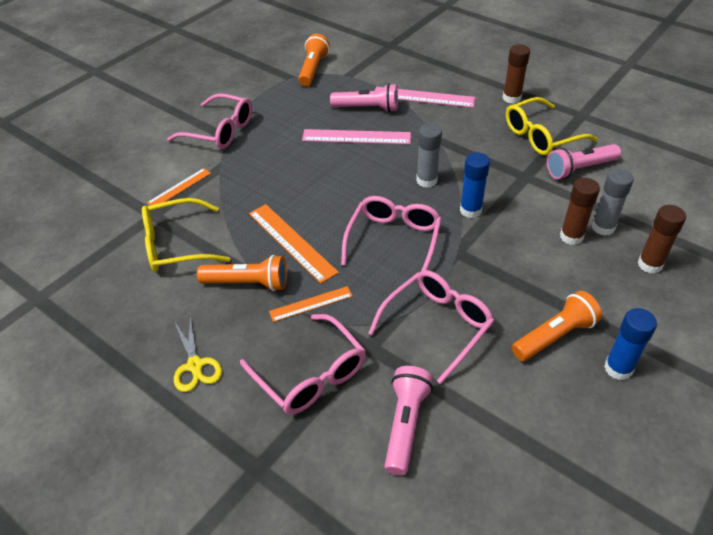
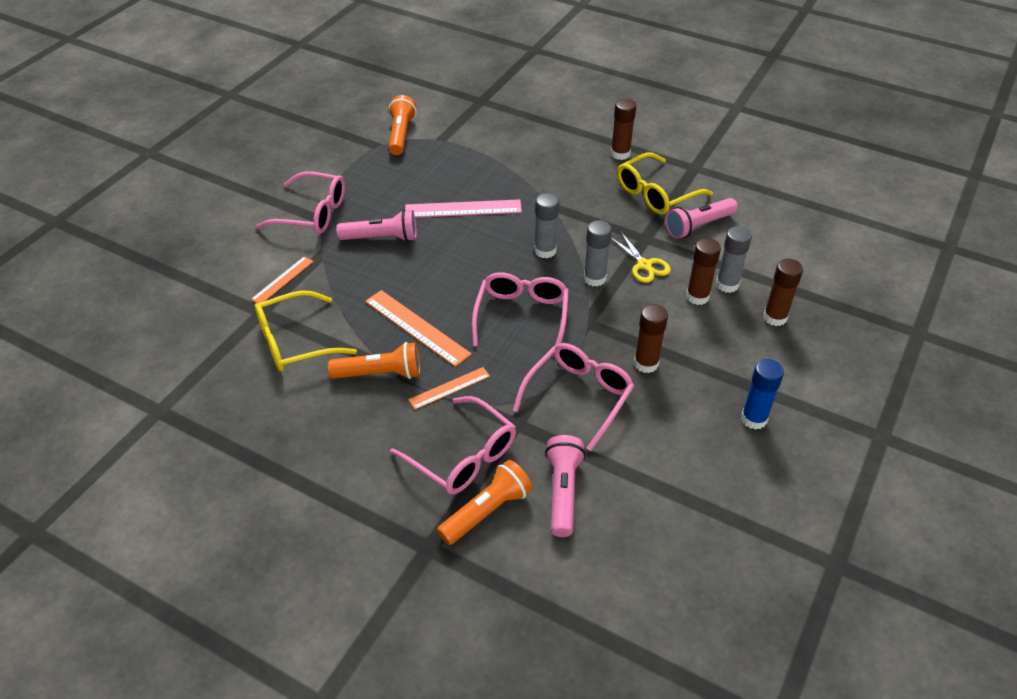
camera: 10 degrees left, 0 degrees up
(195, 365) = (345, 460): yellow scissors -> yellow scissors (644, 265)
(367, 108) = (469, 176): pink flashlight -> pink flashlight (381, 238)
(423, 97) = (527, 159): pink ruler -> none
(470, 210) = (594, 278): blue glue stick -> grey glue stick
(510, 299) = (646, 363): none -> brown glue stick
(554, 336) = (692, 395): orange flashlight -> orange flashlight (486, 511)

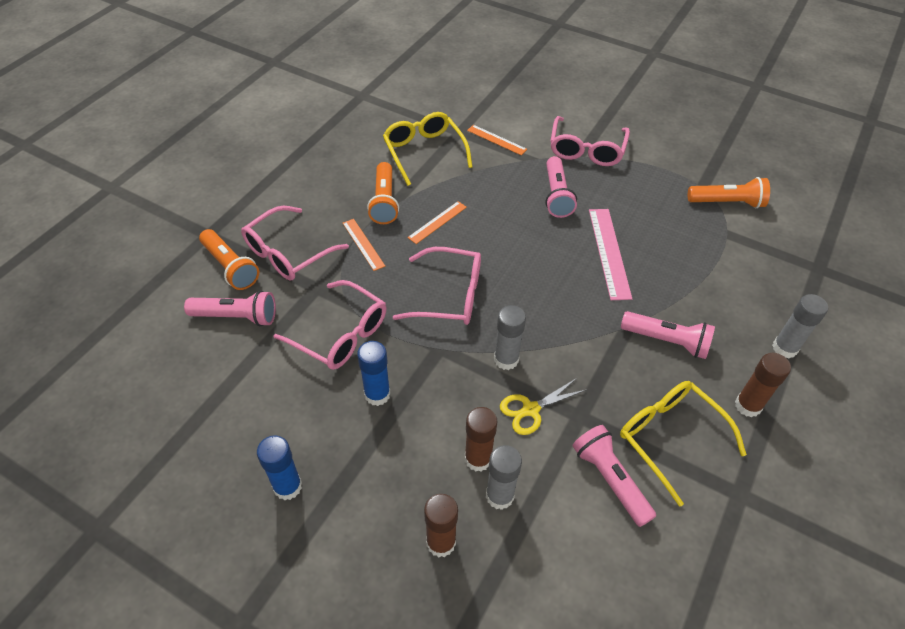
camera: 90 degrees right, 5 degrees up
(417, 327) = (437, 222): orange ruler -> orange ruler, size x0.61
(545, 251) = (548, 318): grey glue stick -> grey glue stick (784, 348)
(564, 186) = (666, 341): none -> pink flashlight
(646, 363) = (377, 394): brown glue stick -> blue glue stick

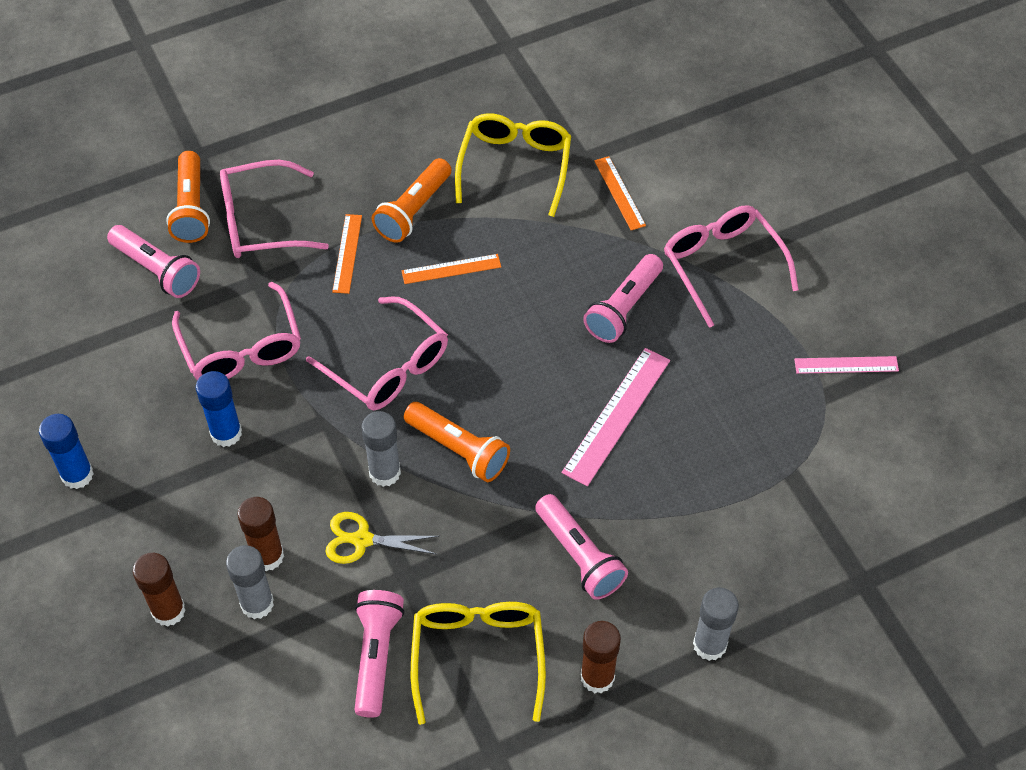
camera: 35 degrees right, 5 degrees up
(586, 150) = (722, 265): pink glasses -> pink glasses turned 105 degrees clockwise
(696, 167) = (846, 365): none -> pink ruler
(727, 202) = (835, 433): orange flashlight -> orange flashlight (458, 449)

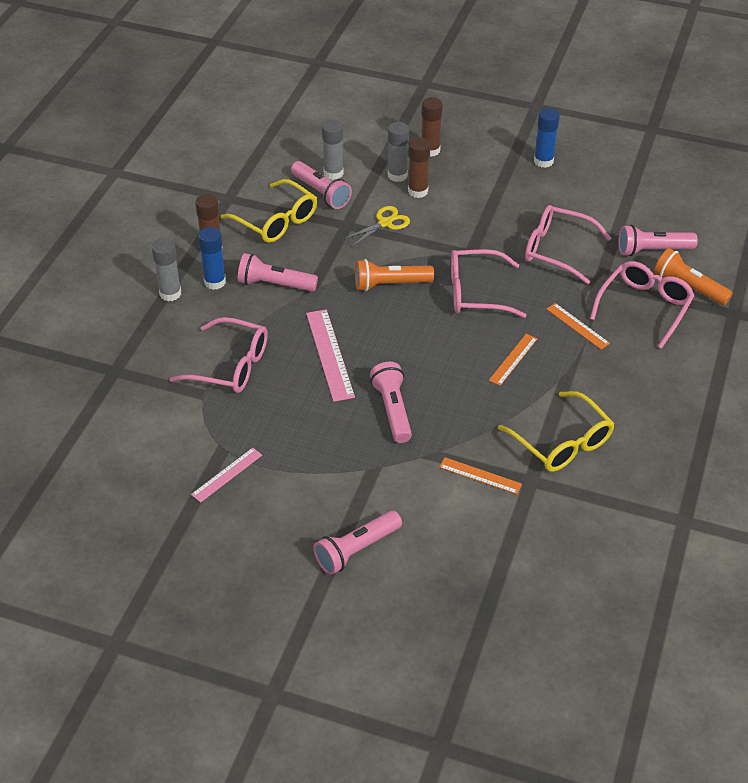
camera: 135 degrees right, 10 degrees down
(226, 433) = (507, 216): blue glue stick -> blue glue stick (215, 282)
(385, 472) = (412, 252): grey glue stick -> grey glue stick (333, 173)
(413, 210) = (579, 373): orange flashlight -> none
(722, 265) = (364, 478): pink glasses -> pink glasses (231, 366)
(794, 213) = (356, 550): none -> pink flashlight

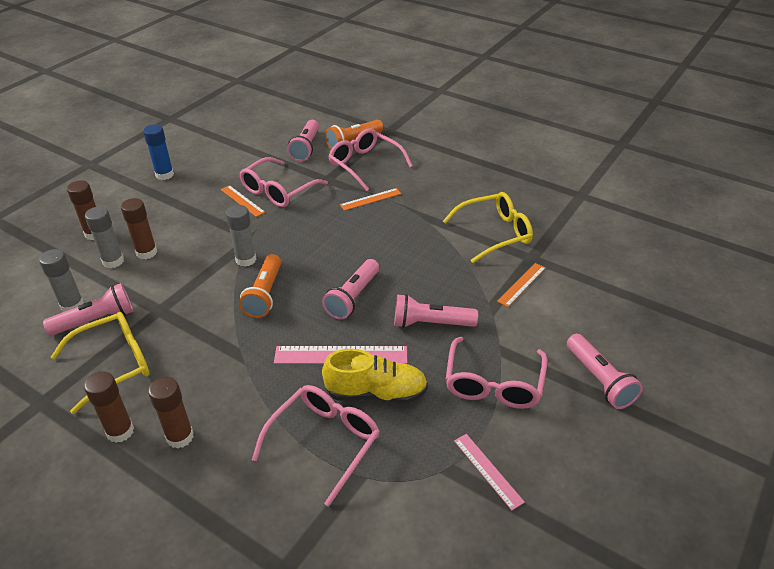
camera: 75 degrees left, 5 degrees down
(170, 293) = (174, 486): grey glue stick -> grey glue stick (246, 259)
(215, 282) = (180, 437): blue glue stick -> brown glue stick
(275, 284) = (215, 382): pink flashlight -> pink flashlight (353, 297)
(292, 387) = (376, 393): none -> yellow shoe
(385, 223) = (176, 282): yellow scissors -> none
(476, 293) = (304, 244): pink glasses -> pink glasses (493, 384)
(513, 359) = (394, 239): orange ruler -> orange ruler (242, 201)

